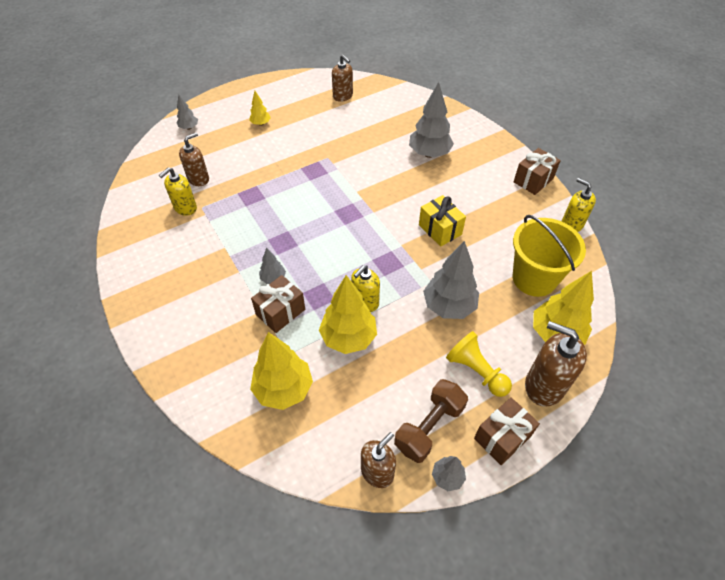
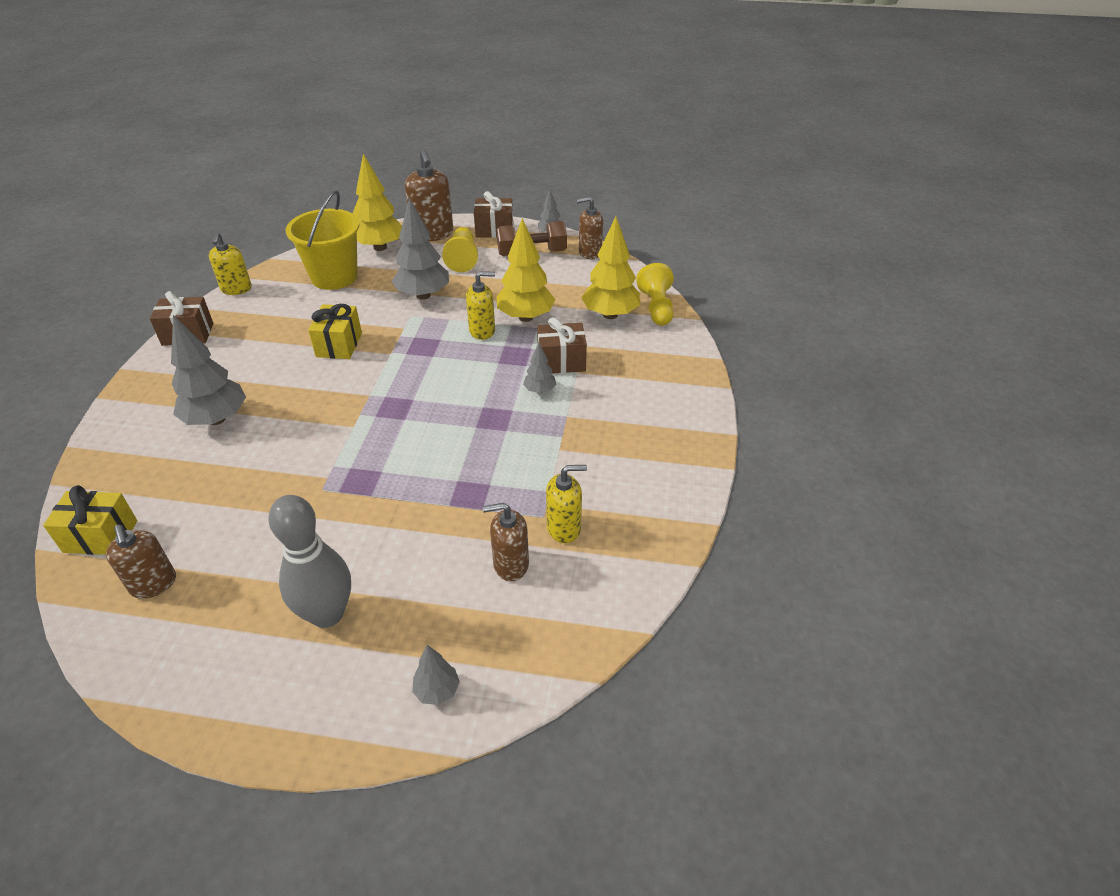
camera: 140 degrees left, 10 degrees down
(249, 429) = (656, 307): none -> yellow pawn
(261, 123) = (327, 614): yellow tree -> grey bowling pin
(343, 96) = (153, 584): brown soap dispenser -> brown soap dispenser turned 150 degrees clockwise
(390, 95) = (101, 536): none -> yellow gift

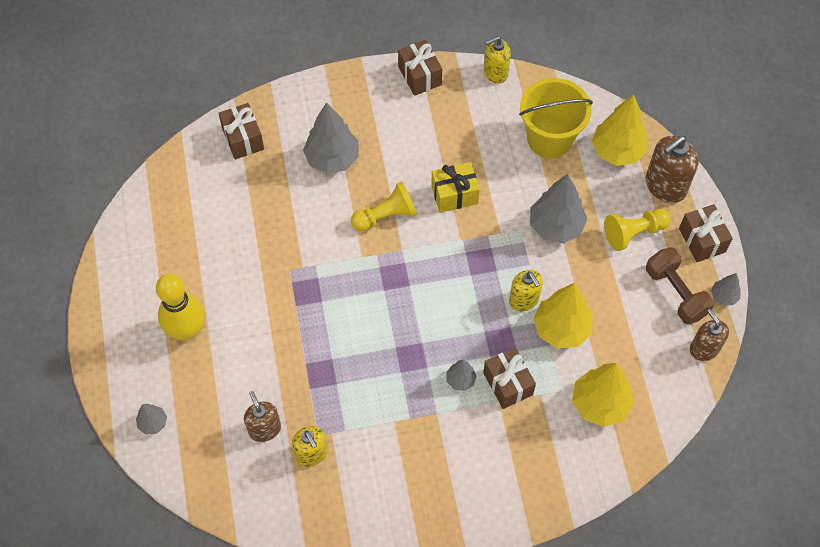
camera: 70 degrees right, 20 degrees up
(101, 536) = (202, 159): yellow gift -> none
(114, 489) = (243, 139): none -> brown gift
(153, 584) = (177, 215): brown soap dispenser -> none
(327, 614) = (187, 330): grey bowling pin -> yellow bowling pin
(656, 307) = (632, 444): yellow pawn -> yellow pawn (386, 216)

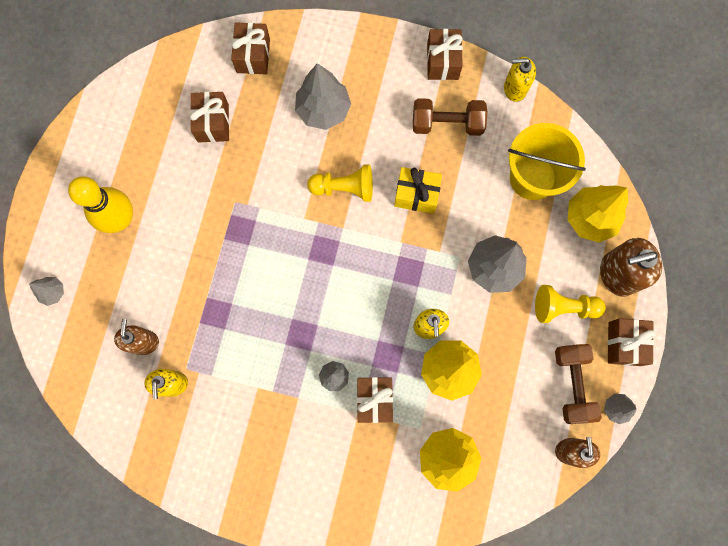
camera: 25 degrees right, 15 degrees up
(234, 211) = (213, 123): none -> brown gift
(451, 125) = (447, 123): none -> brown dumbbell

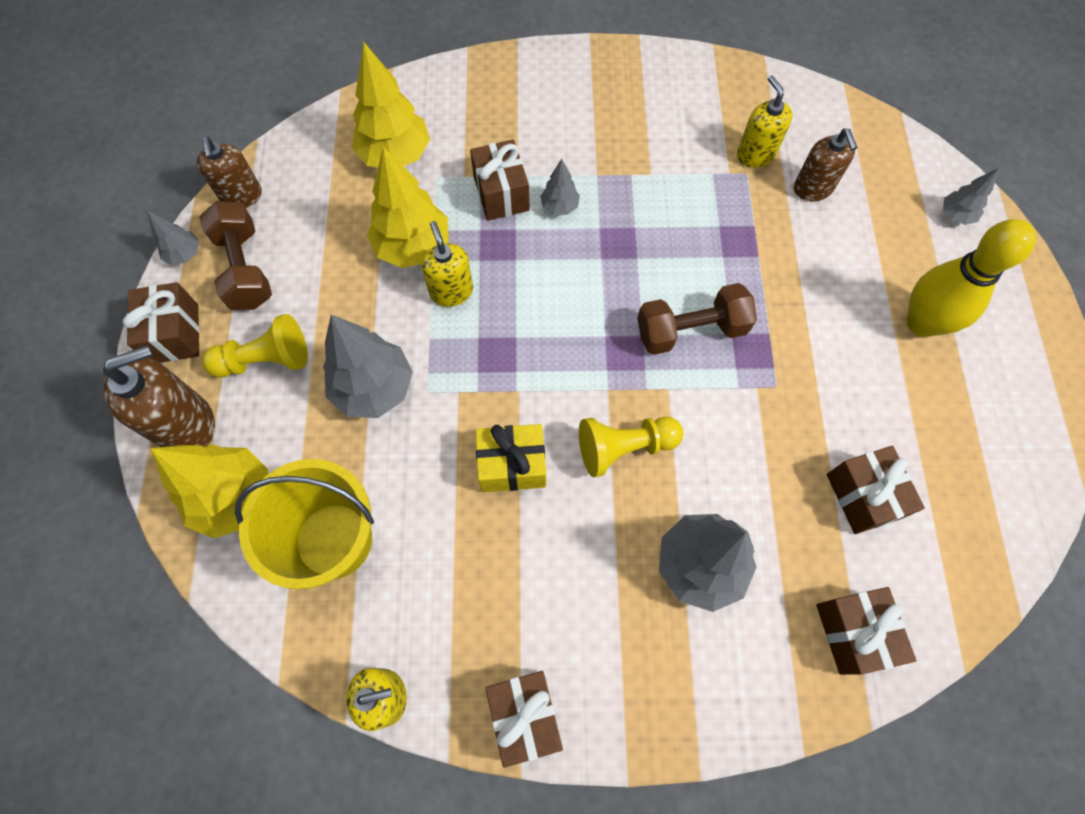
camera: 165 degrees right, 10 degrees down
(447, 123) = (490, 597): brown dumbbell -> brown dumbbell (691, 330)

